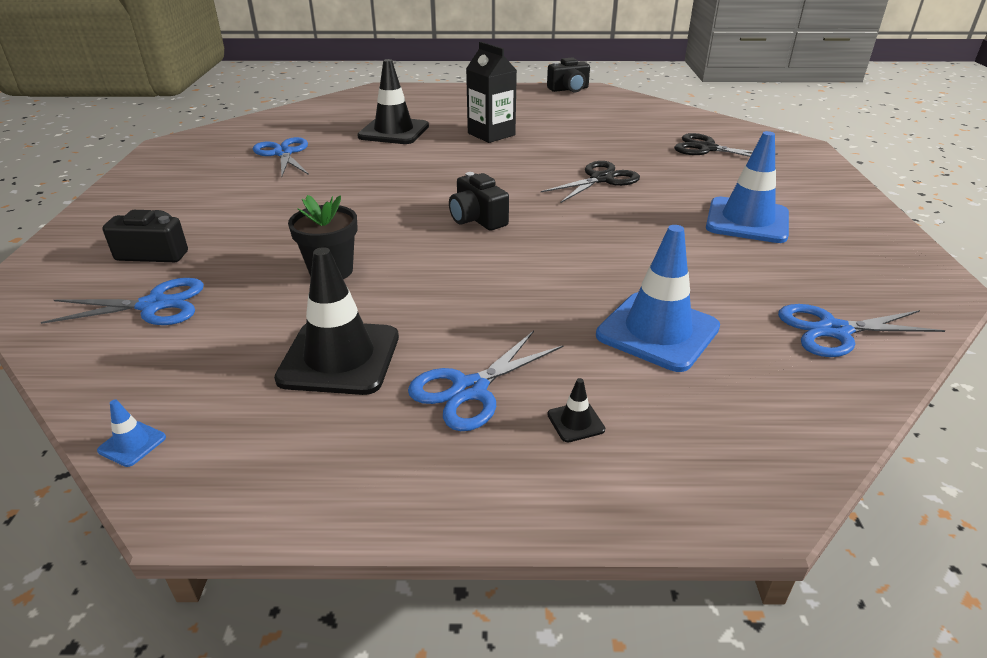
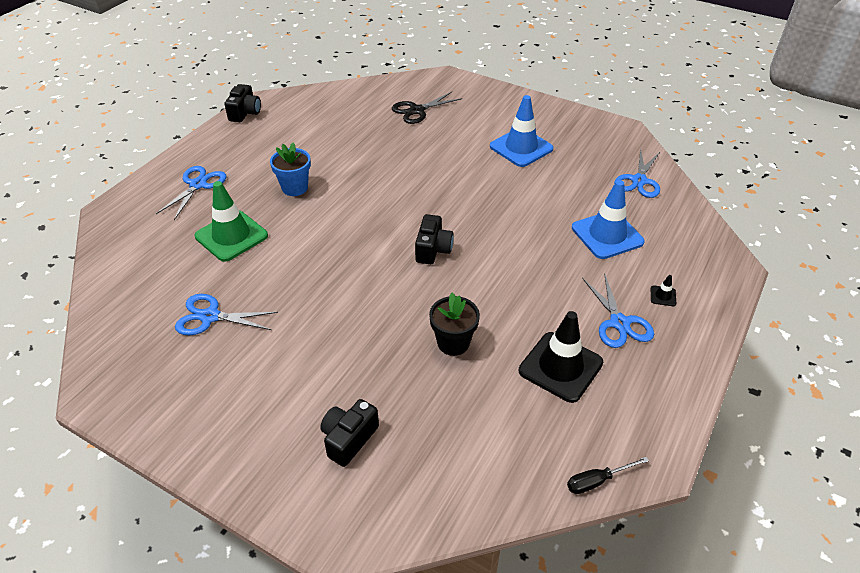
camera: 60 degrees left, 10 degrees up
(132, 444) = (597, 481): blue traffic cone -> black screwdriver
(154, 305) = (437, 450): blue scissors -> blue scissors (198, 185)
(394, 131) = (231, 236): black traffic cone -> green traffic cone
(477, 219) = (433, 249): black camera -> black camera turned 75 degrees counterclockwise
(491, 134) = (295, 188): black carton -> blue flower pot
(601, 179) = (422, 172): black scissors -> none

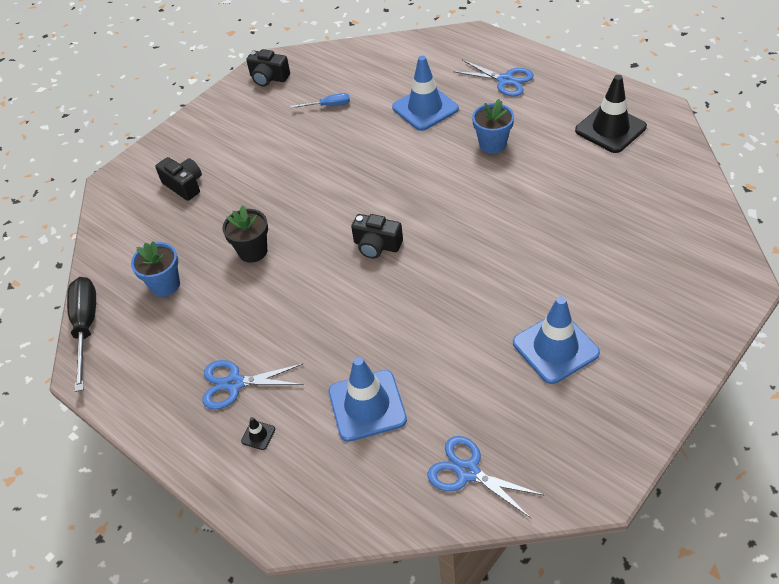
camera: 105 degrees right, 5 degrees up
(210, 316) = (328, 106): blue scissors -> blue screwdriver
(231, 236) = (425, 108): green traffic cone -> blue traffic cone
(245, 113) = (637, 99): black camera -> black camera (269, 78)
(417, 110) = (647, 247): black scissors -> none
(516, 414) = (165, 285): none -> blue flower pot
(560, 367) = (200, 324): black traffic cone -> black traffic cone (610, 129)
(597, 481) = (86, 327): black screwdriver -> black screwdriver, size x1.88

